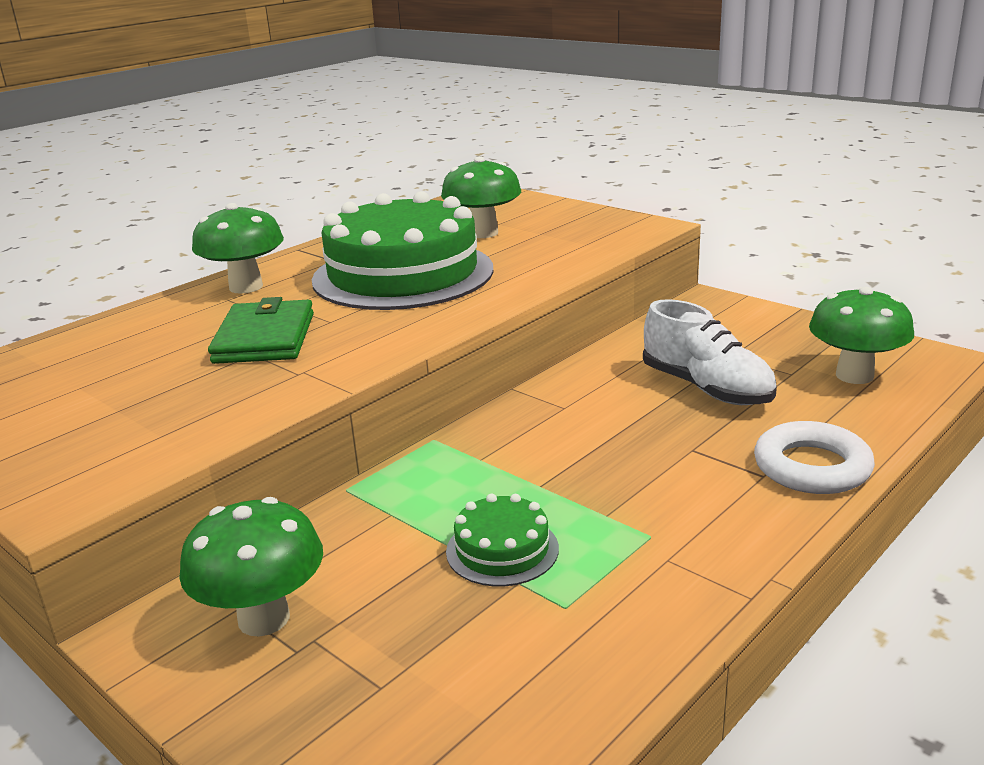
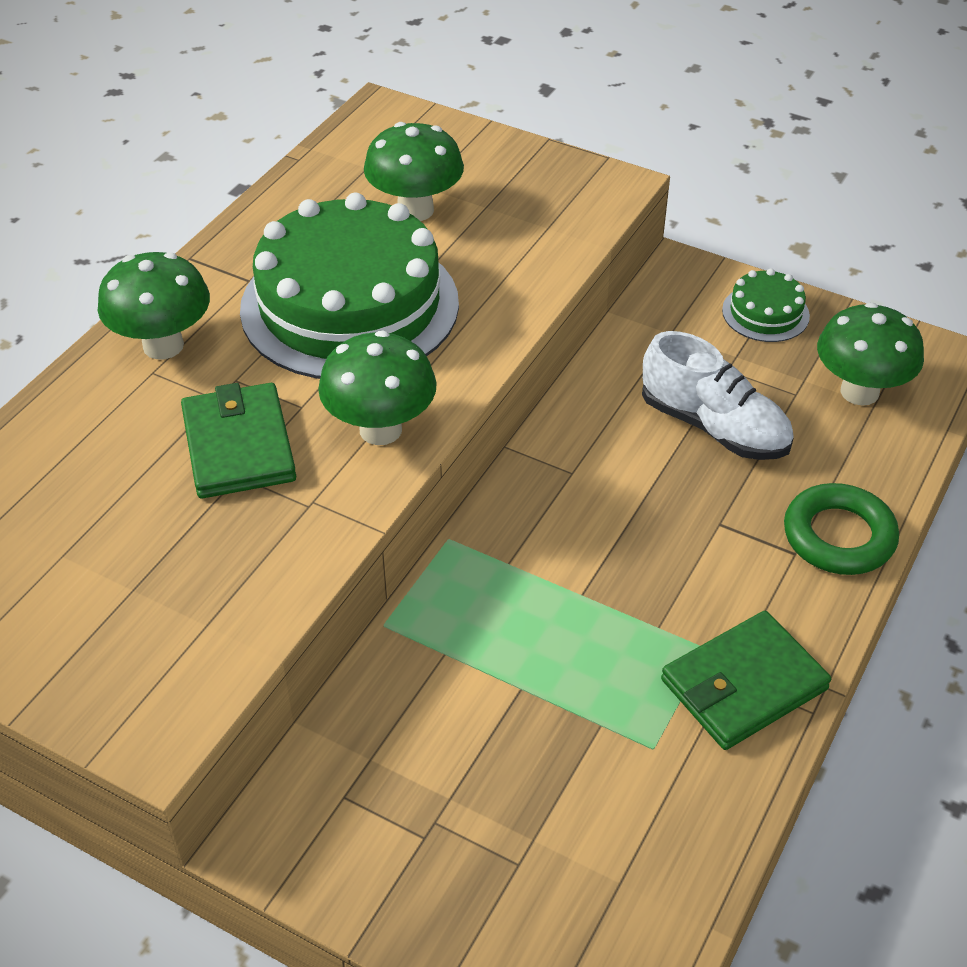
camera: 15 degrees left, 20 degrees up
(264, 618) = (376, 805): green mushroom -> green mushroom (380, 430)
(502, 550) = (573, 686): green cake -> green cake (765, 313)
(679, 567) = (743, 684): none -> green wallet
(812, 467) = (838, 536): white ring -> green ring

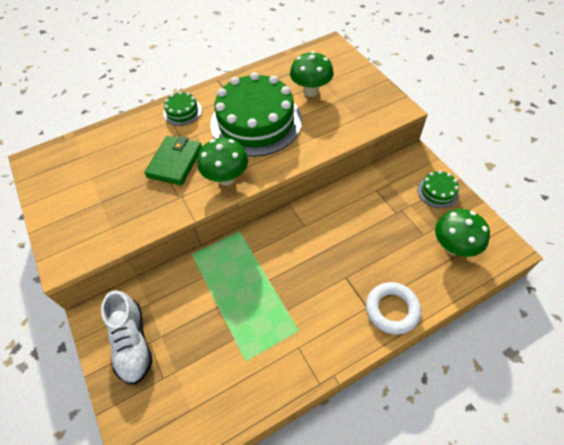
camera: 35 degrees right, 10 degrees up
(163, 345) = (182, 112): green mushroom -> green cake
(714, 427) = (376, 233): white shoe -> white shoe (132, 343)
(743, 684) = (300, 354): green wallet -> none
(838, 536) = (392, 309): green ring -> white ring

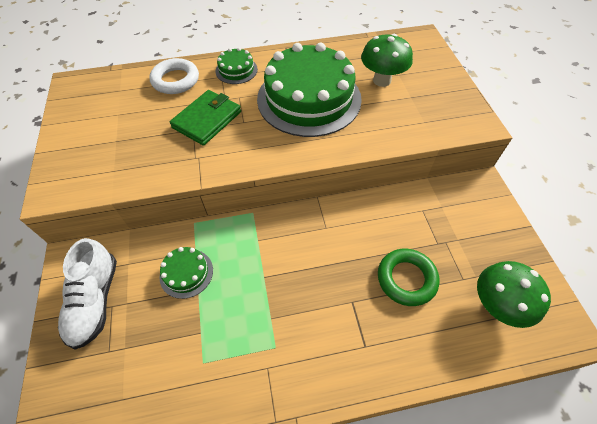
camera: 15 degrees right, 0 degrees up
(226, 178) = (253, 150): green mushroom -> none
(381, 247) = (406, 279): none -> green ring
(392, 309) = (394, 359): white ring -> white ring (175, 80)
(438, 191) = (497, 232): green cake -> green cake (186, 273)

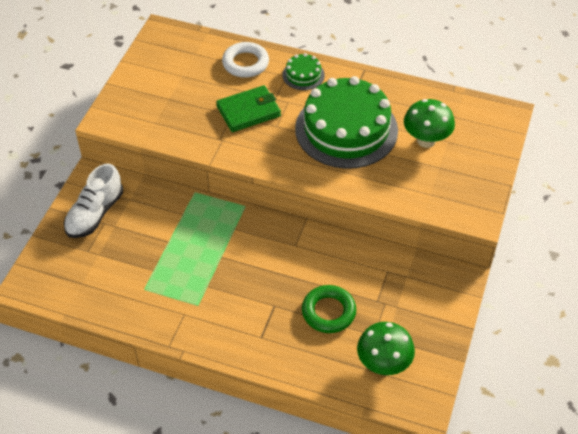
camera: 30 degrees right, 5 degrees down
(186, 273) = (167, 226): green cake -> none

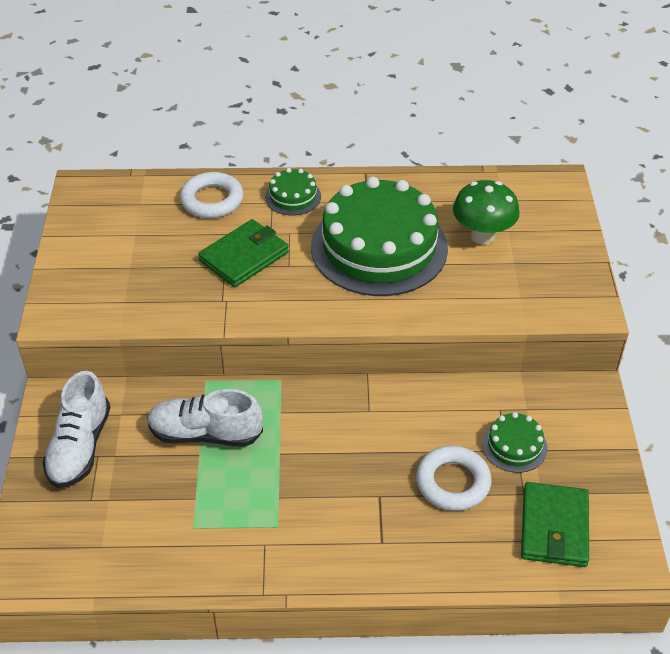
camera: 20 degrees left, 5 degrees down
(178, 229) = (205, 434): none -> white shoe
(328, 312) = (453, 482): green ring -> white ring
(383, 364) = (554, 527): green mushroom -> green wallet
(384, 300) = (514, 446): none -> green cake

